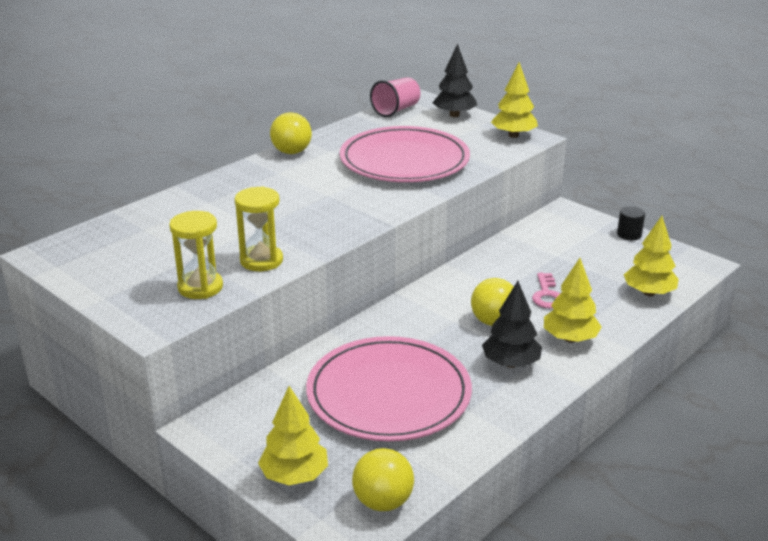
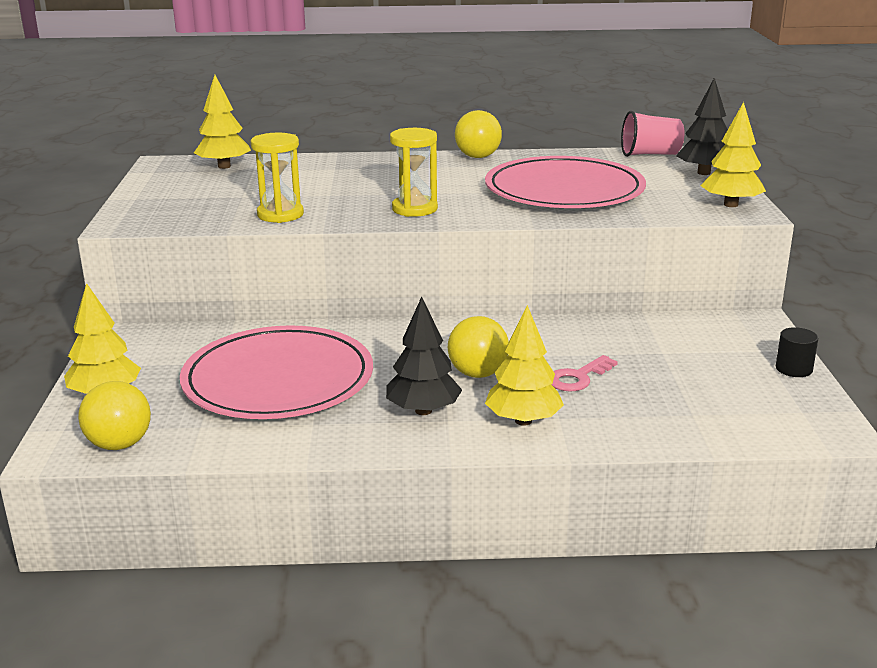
camera: 45 degrees right, 5 degrees down
(200, 287) = (202, 214): yellow hourglass -> yellow hourglass (414, 209)
(648, 293) = (700, 426): yellow tree -> yellow tree (224, 166)

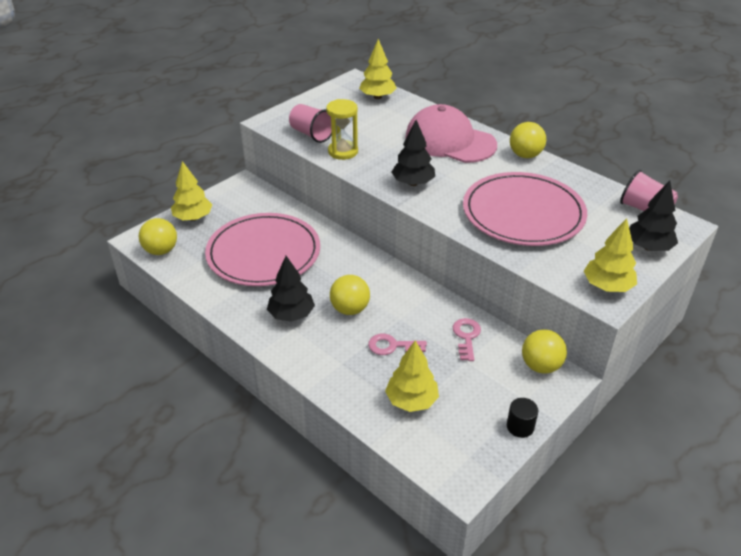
camera: 45 degrees right, 15 degrees up
(207, 215) = (311, 134): none -> pink cup
(382, 171) = (450, 141): none -> pink cap
(414, 209) = (413, 183): yellow hourglass -> black tree
(523, 421) = (323, 353): yellow tree -> yellow tree (411, 400)
(628, 336) = (466, 337): none -> pink key
(724, 323) = (541, 366): none -> yellow ball

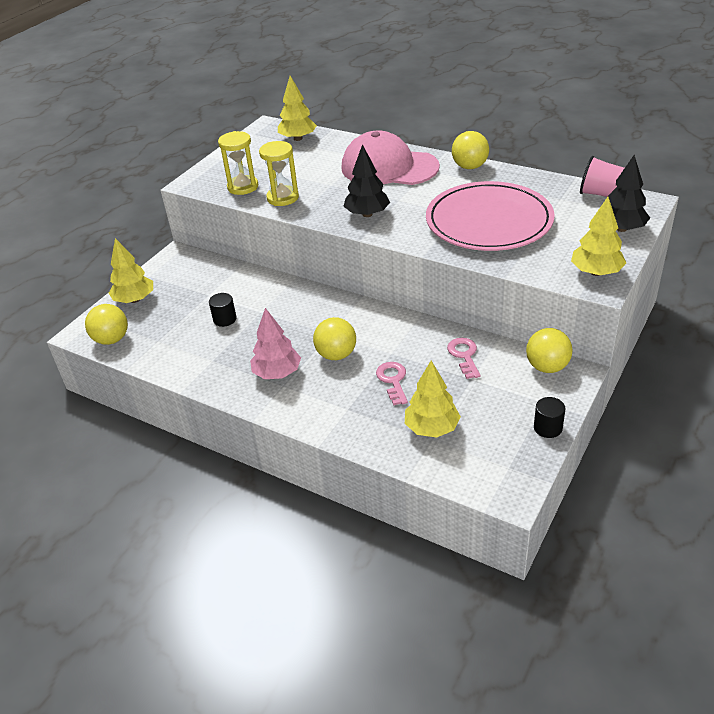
camera: 10 degrees left, 0 degrees up
(263, 253) = (225, 319): pink plate -> black cylinder
(291, 315) = (277, 373): black tree -> pink tree
(311, 134) = (243, 187): pink cup -> yellow hourglass
(392, 346) = (393, 380): pink key -> pink key turned 90 degrees clockwise

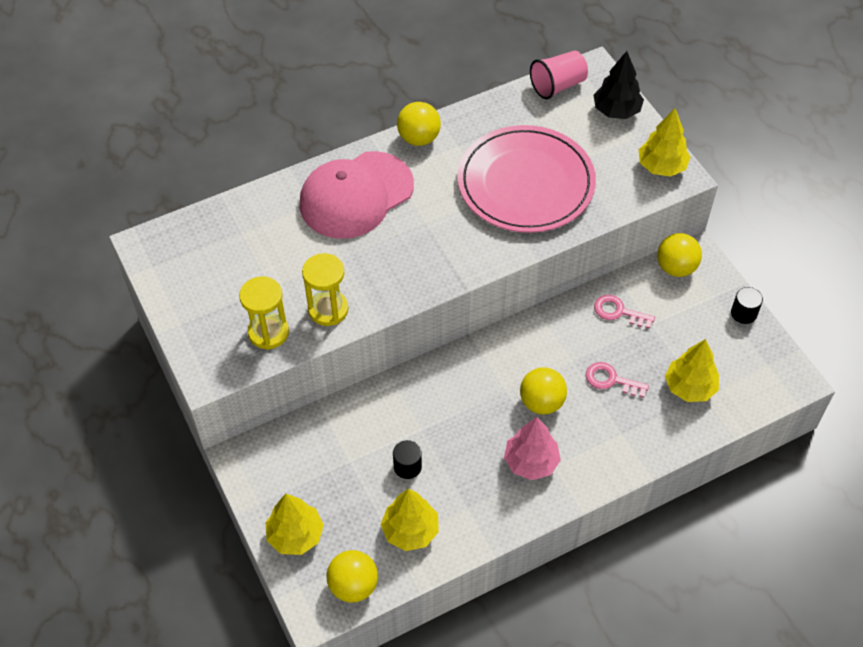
camera: 60 degrees left, 15 degrees up
(298, 138) = (209, 234): yellow tree -> yellow tree (410, 530)
(367, 214) = (429, 260): black tree -> none

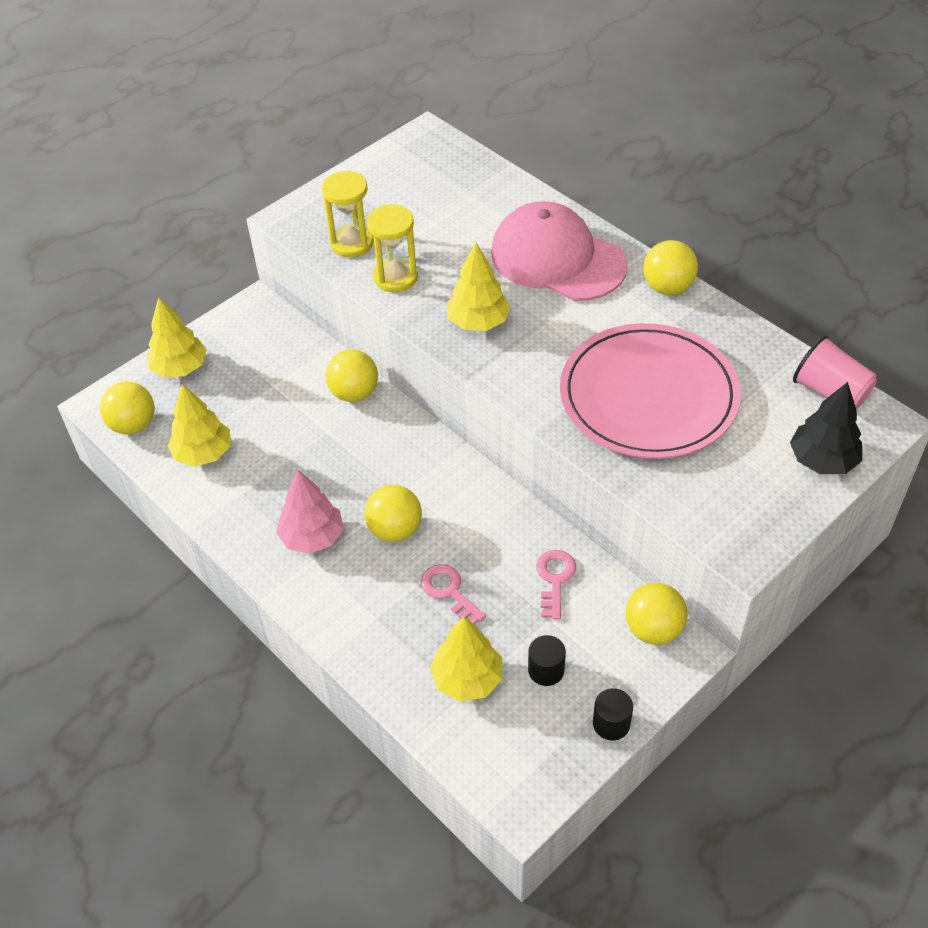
camera: 75 degrees right, 5 degrees down
(384, 400) = (354, 393): none -> yellow ball
(407, 466) = (278, 432): black cylinder -> black cylinder (546, 670)
(611, 380) = (449, 592): pink key -> pink key turned 45 degrees counterclockwise
(661, 166) = (749, 527): yellow tree -> yellow tree (478, 322)

